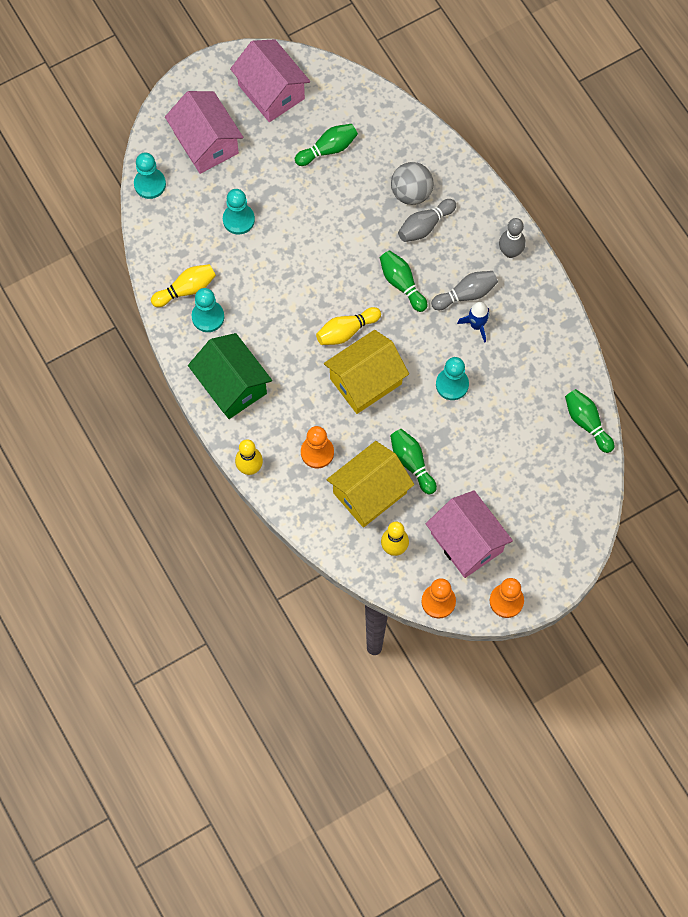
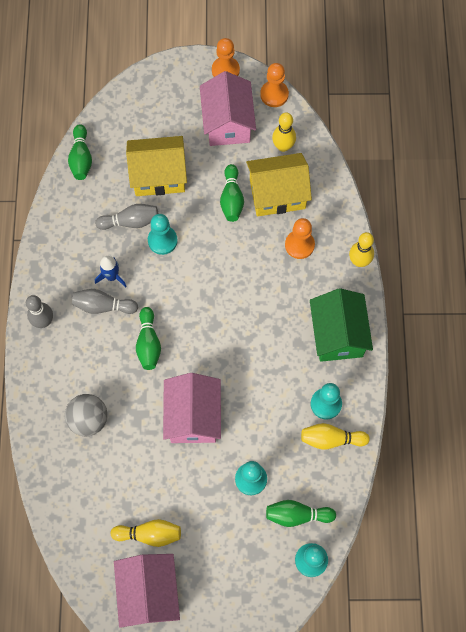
camera: 150 degrees left, 0 degrees up
(206, 143) = (238, 573): pink house -> pink house (193, 416)
(328, 149) = (133, 502): green bowling pin -> green bowling pin (297, 515)
(346, 331) = (218, 328): yellow bowling pin -> yellow bowling pin (149, 534)
(365, 381) = (228, 280): yellow house -> yellow house (158, 176)
(425, 226) = (97, 383): grey bowling pin -> grey bowling pin (130, 221)

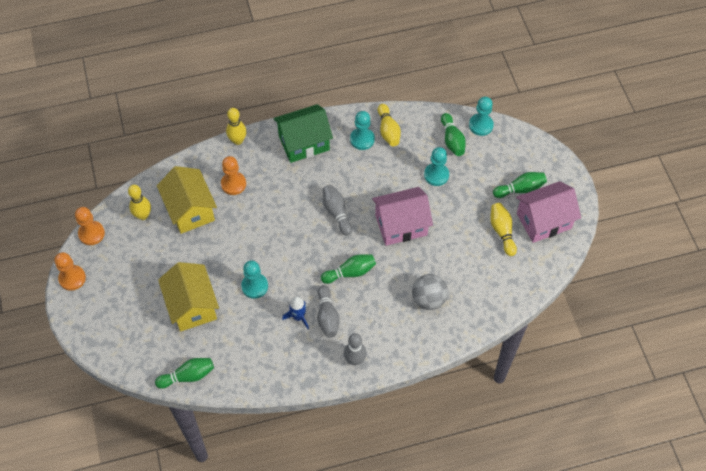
camera: 105 degrees left, 10 degrees down
(130, 221) = (242, 316): grey bowling pin -> grey bowling pin (336, 212)
(227, 123) = (127, 263): pink house -> none
(231, 199) = (202, 243): green bowling pin -> green bowling pin (520, 189)

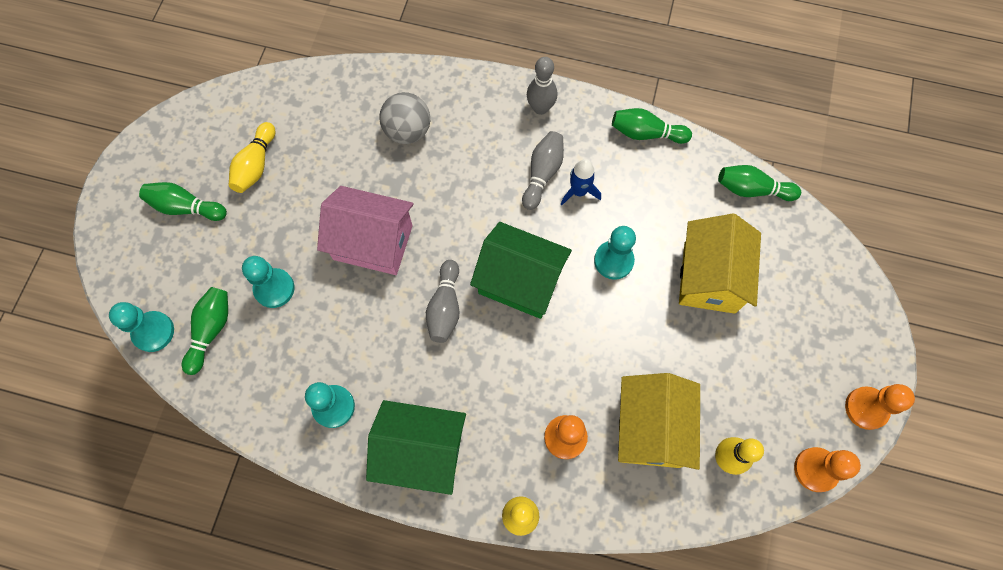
camera: 150 degrees left, 10 degrees up
(303, 247) = (520, 281): none -> green house
(350, 272) = (480, 214): green bowling pin -> green bowling pin (646, 133)
(388, 131) = (286, 400): yellow bowling pin -> none
(544, 221) = (195, 151): pink house -> none

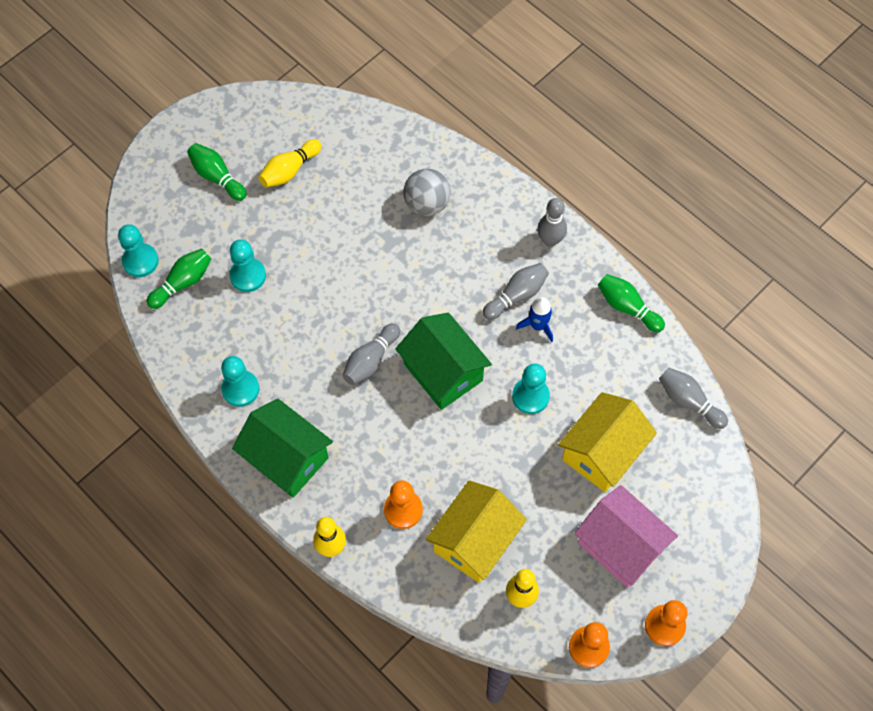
camera: 30 degrees right, 5 degrees down
(373, 242) = (345, 279): pink house -> pink house (620, 546)
(752, 190) = (689, 401): green bowling pin -> grey bowling pin

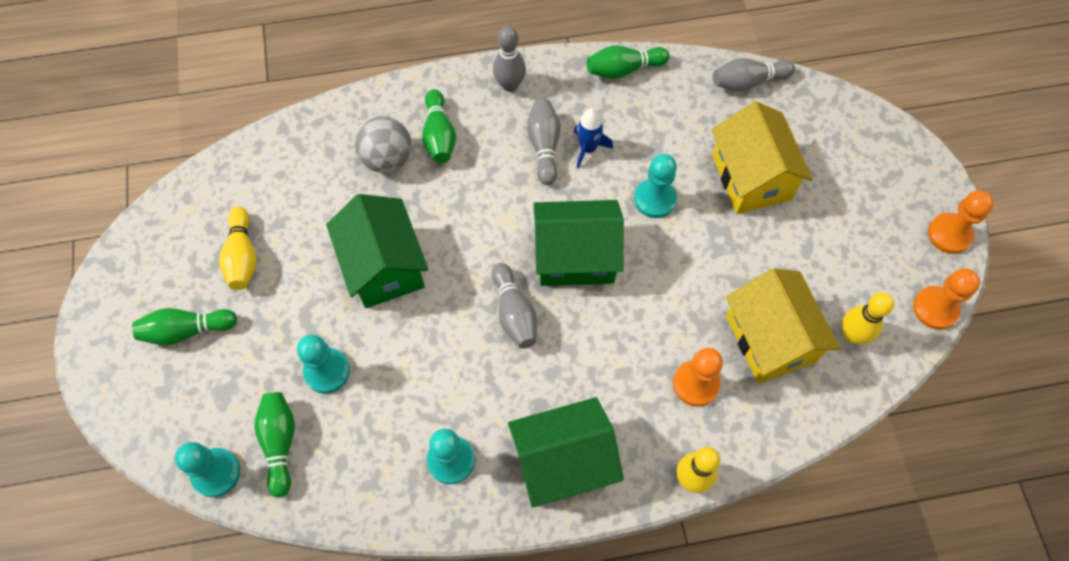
camera: 55 degrees left, 0 degrees up
(345, 257) = (384, 266): none -> green house
(471, 223) = (439, 135): none -> green bowling pin
(620, 546) = (851, 220): pink house -> none

